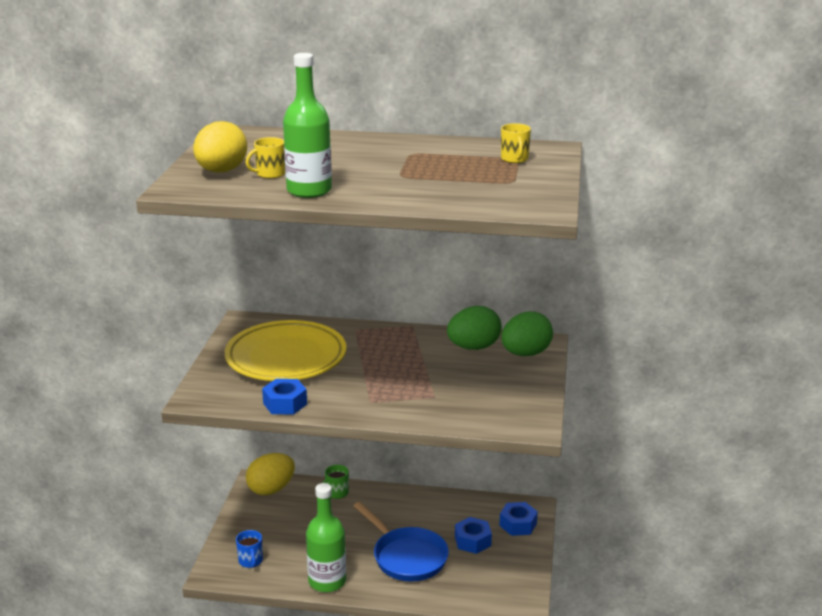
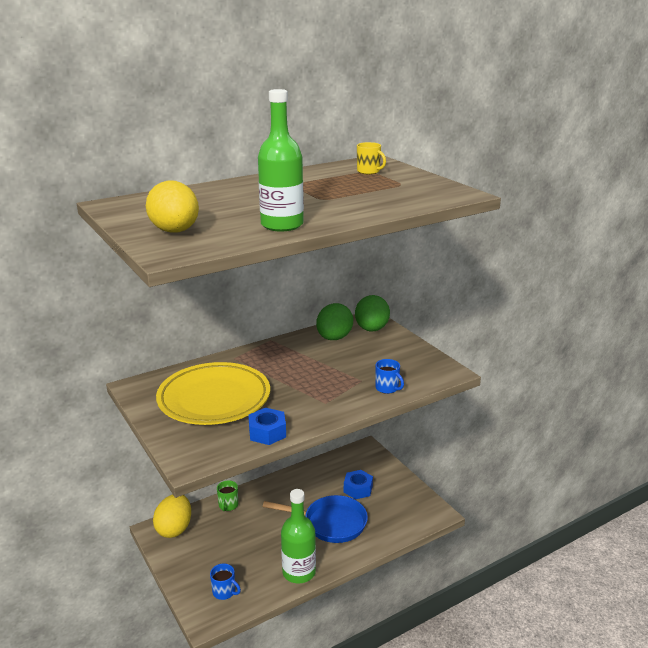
camera: 40 degrees left, 0 degrees up
(270, 174) = (221, 223): yellow mug -> none
(446, 414) = (387, 388): none -> blue mug
(518, 524) = (371, 463): blue nut -> none

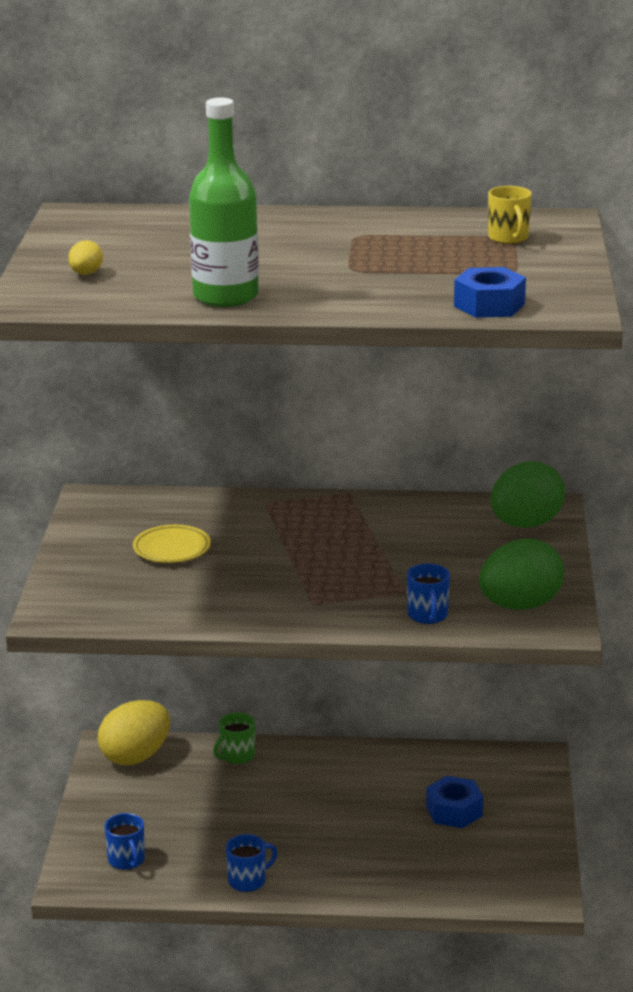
camera: 35 degrees right, 0 degrees up
(175, 231) = (86, 274): yellow egg -> yellow egg, size x0.46
(214, 399) = (172, 549): yellow plate -> yellow plate, size x0.43
(267, 432) = (187, 614): blue nut -> blue nut (489, 305)
(299, 572) = (248, 881): green bottle -> blue mug
(330, 523) = (360, 839): blue pan -> none
(334, 338) = (447, 519): green egg -> green egg (520, 606)

